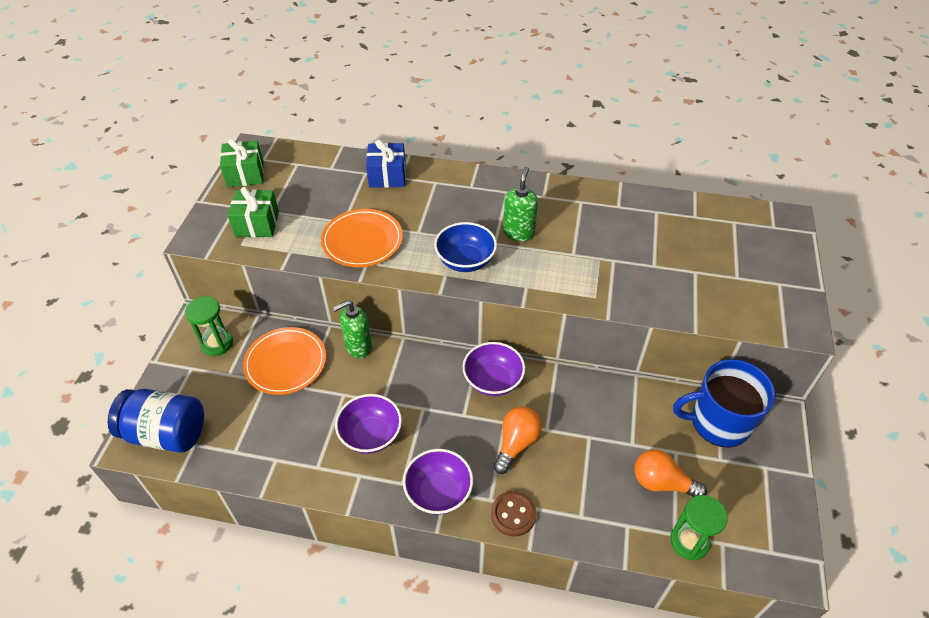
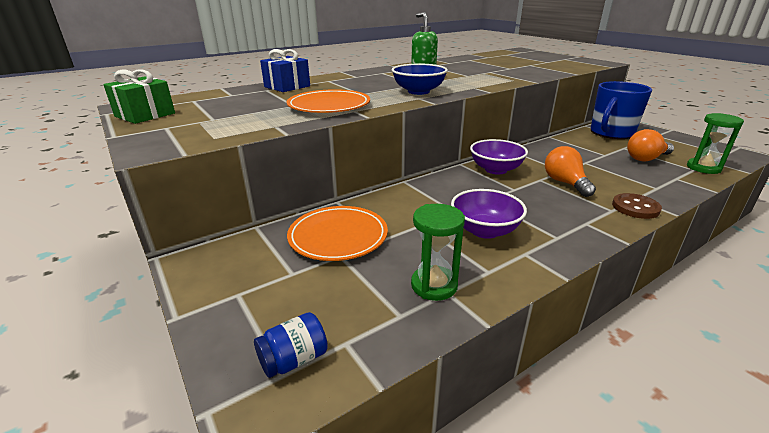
camera: 45 degrees left, 20 degrees down
(166, 433) = (294, 359): blue jar -> blue jar, size x0.49
(217, 343) = (241, 263): green hourglass -> green hourglass (434, 285)
(257, 224) = (210, 126): green gift -> none
(358, 347) = (381, 199): green soap dispenser -> none
(438, 492) = (584, 226): purple bowl -> none

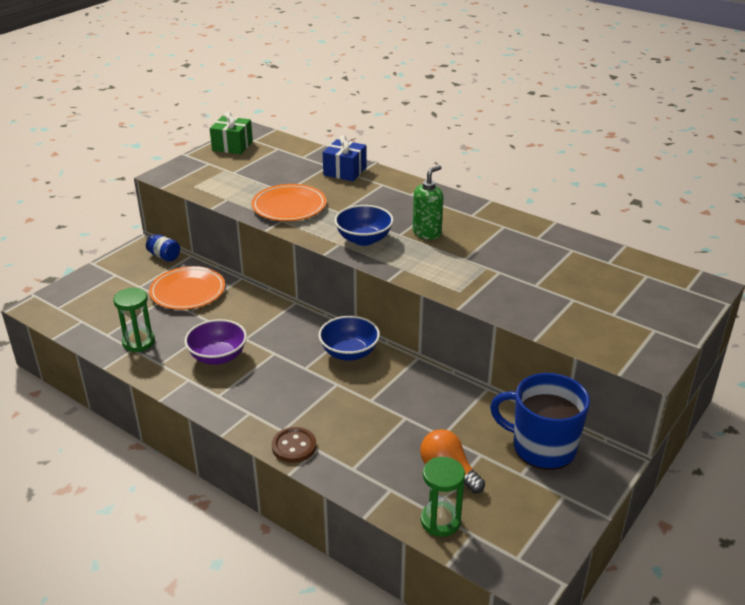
camera: 70 degrees right, 5 degrees up
(294, 359) = (67, 308): blue jar -> blue jar (164, 256)
(495, 169) = (349, 353): purple bowl -> blue bowl
(565, 183) = (335, 401): orange light bulb -> none

